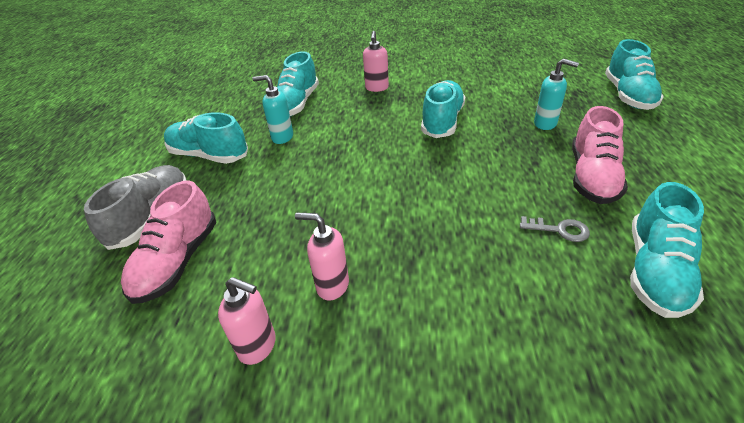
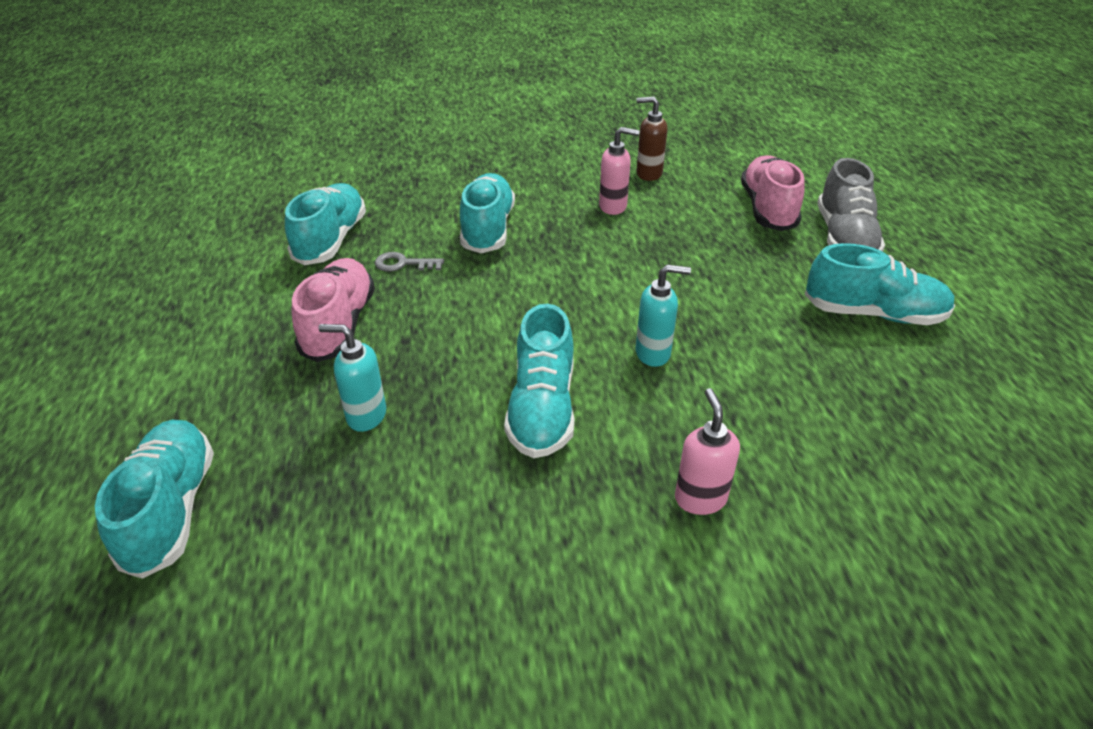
camera: 165 degrees right, 0 degrees up
(258, 346) = (648, 174): pink soap dispenser -> brown soap dispenser
(282, 137) = (794, 353): turquoise soap dispenser -> turquoise soap dispenser (653, 353)
(296, 104) = (836, 431): turquoise shoe -> turquoise shoe (487, 229)

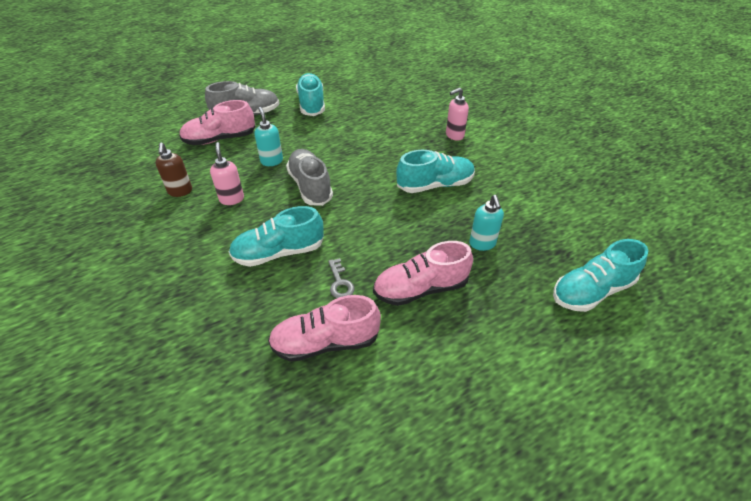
camera: 110 degrees left, 5 degrees up
(331, 240) = (325, 342): turquoise shoe -> pink shoe
(609, 272) = (310, 186): none -> grey shoe
(653, 353) = (375, 159): turquoise soap dispenser -> turquoise soap dispenser (271, 161)

